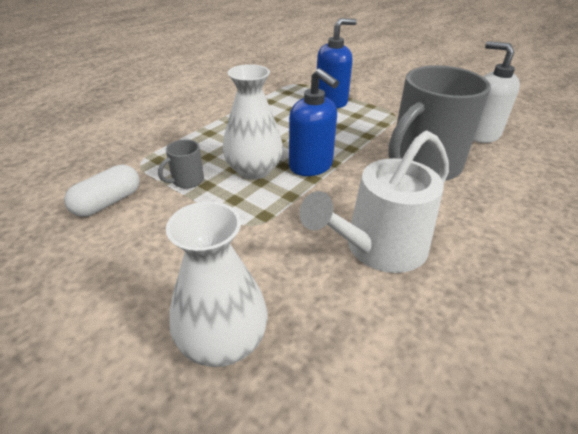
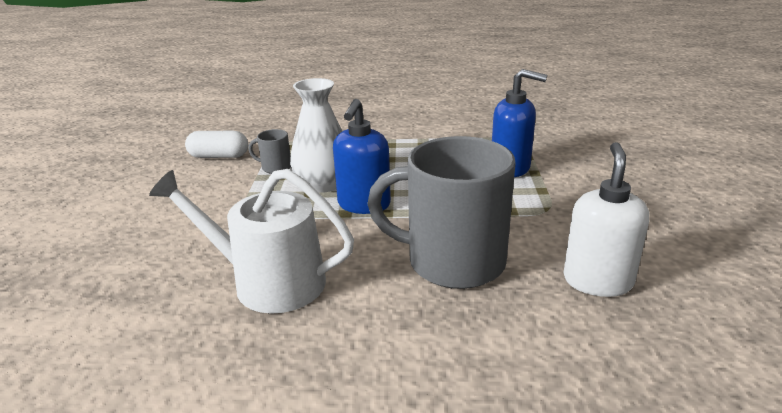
camera: 55 degrees right, 10 degrees down
(223, 341) = (108, 254): white vase -> none

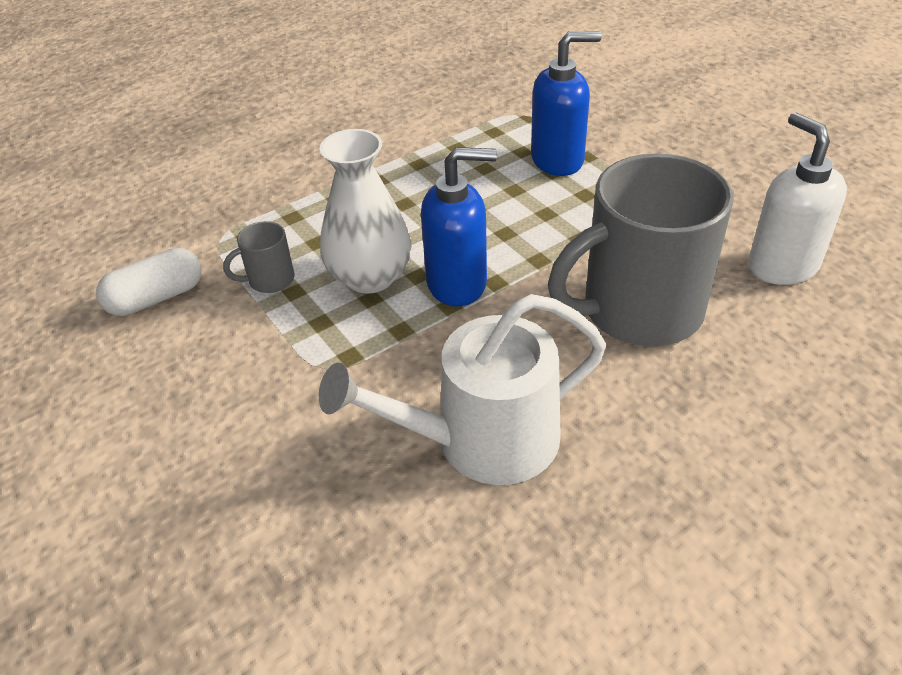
camera: 35 degrees left, 15 degrees up
(364, 205) = (457, 283): blue soap dispenser -> blue soap dispenser turned 75 degrees counterclockwise

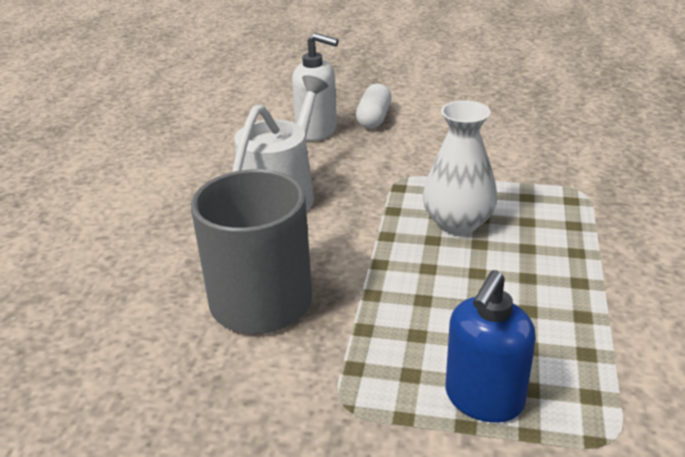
camera: 135 degrees right, 10 degrees down
(156, 298) = (541, 154): white capsule -> white capsule (374, 118)
(269, 280) = (507, 191): grey mug -> none
(457, 283) = (401, 249): blue soap dispenser -> none
(782, 266) = (177, 403): white soap dispenser -> white soap dispenser (317, 131)

